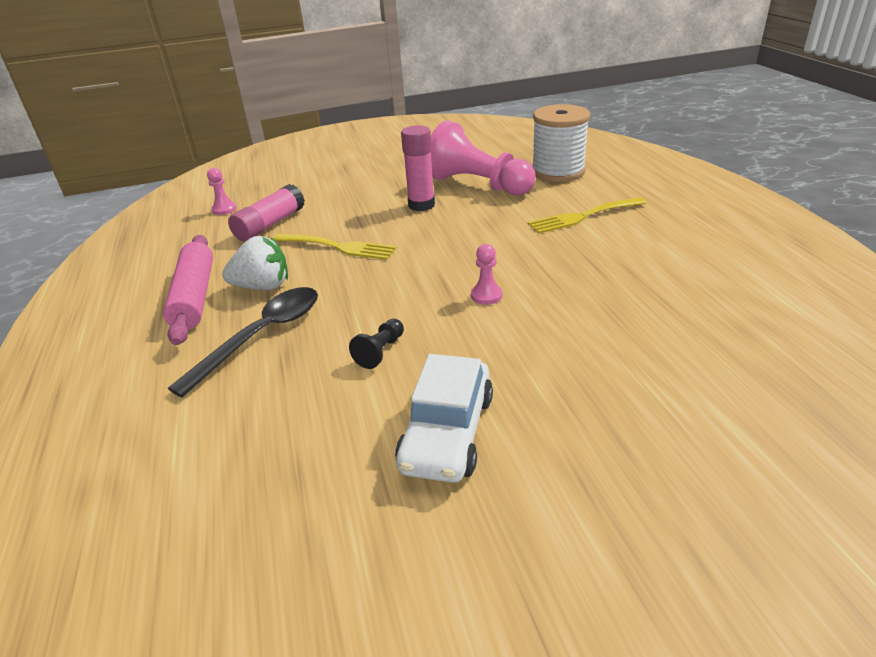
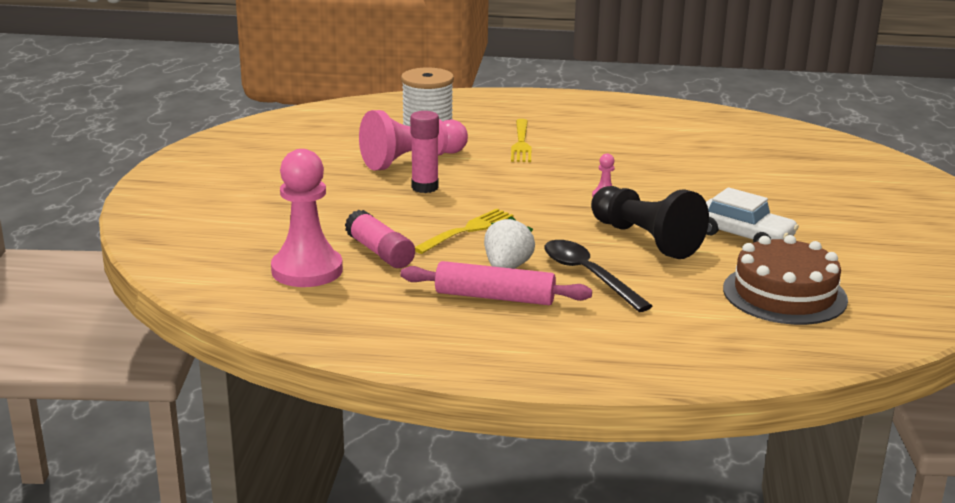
camera: 70 degrees left, 10 degrees down
(224, 209) = (307, 270): pink pawn -> pink pawn, size x2.48
(259, 518) = (784, 294): none -> brown cake
(380, 351) = (645, 239): black pawn -> black pawn, size x2.48

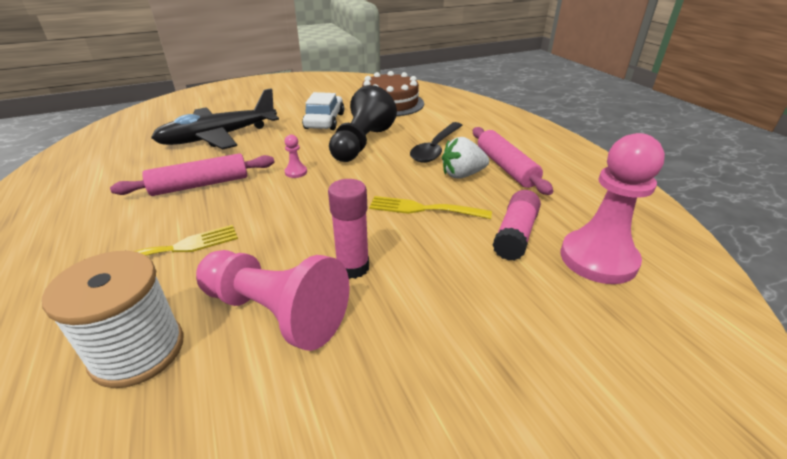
camera: 120 degrees left, 10 degrees up
(620, 159) = (200, 185): none -> pink rolling pin
(737, 177) = (219, 137): none -> black plane

